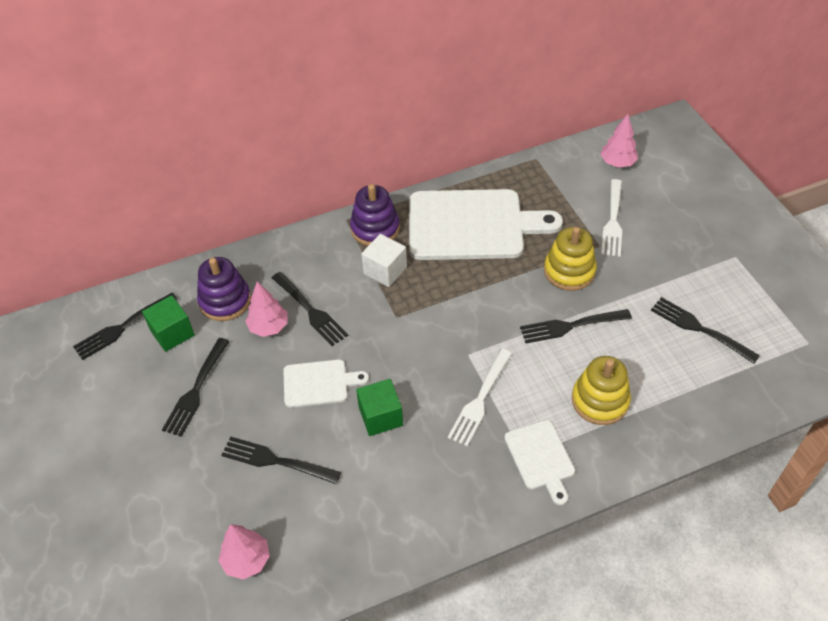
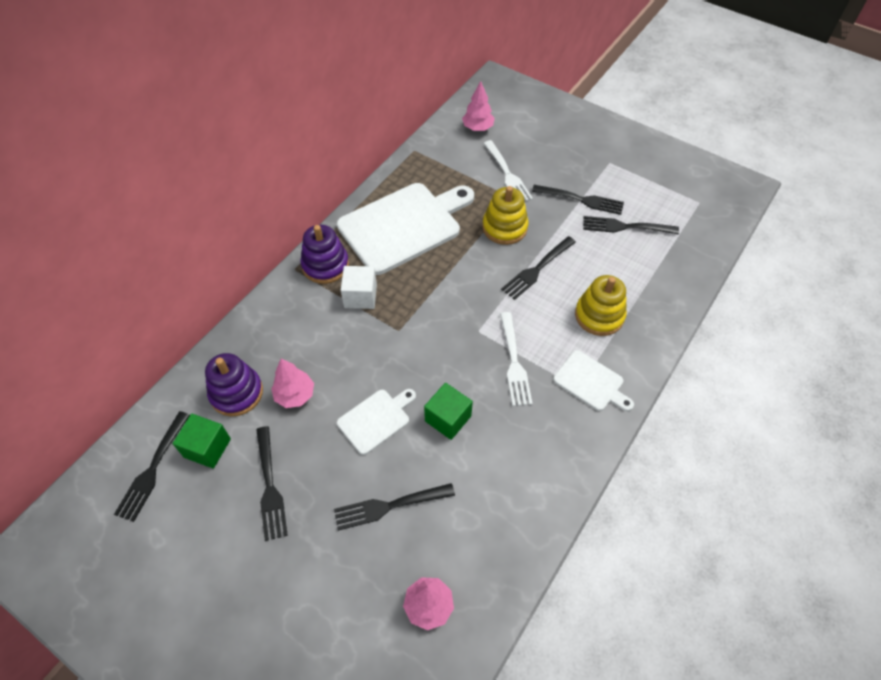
camera: 35 degrees left, 5 degrees up
(309, 310) = (321, 362): black fork -> black fork (580, 200)

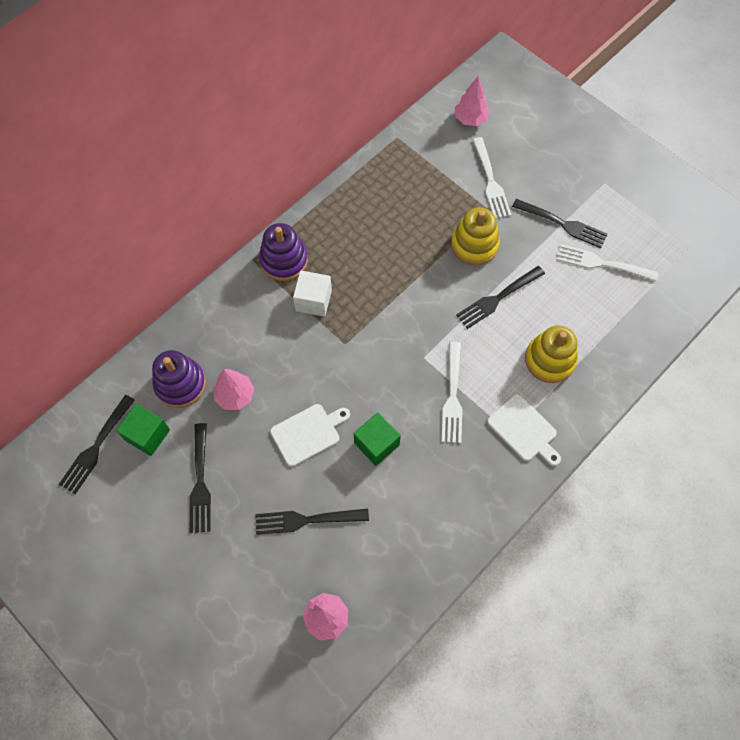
camera: 10 degrees right, 10 degrees up
(403, 226) = (370, 227): white cutting board -> none
(626, 227) = (603, 263): black fork -> white fork

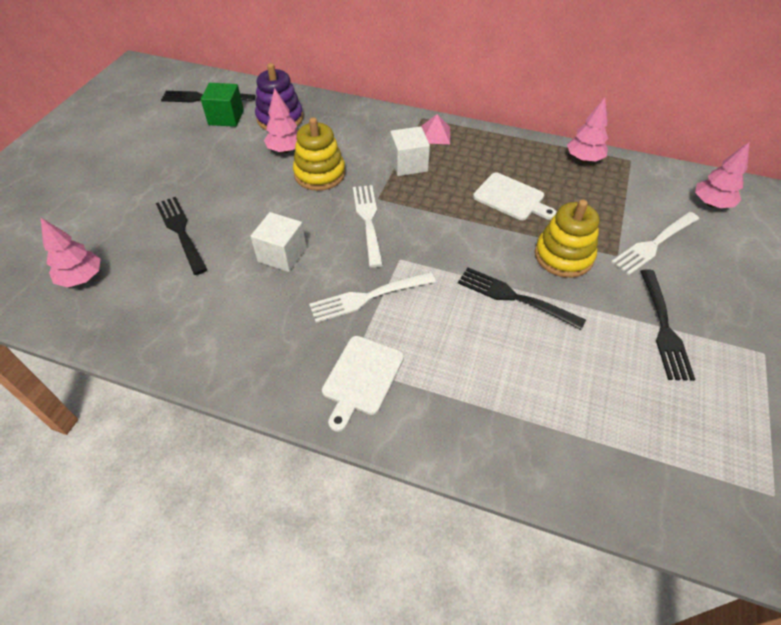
camera: 65 degrees right, 15 degrees down
(200, 481) = (195, 157): black fork -> none
(284, 260) = (435, 134): purple stacking toy -> pink pyramid
(308, 433) = (271, 204): white cutting board -> white cutting board (511, 198)
(376, 444) = (282, 254): green cube -> white cube
(378, 168) = (583, 159): none -> pink tree
(549, 360) = (470, 374): yellow stacking toy -> yellow stacking toy (319, 174)
(603, 263) = (648, 389): white fork -> white fork (368, 221)

